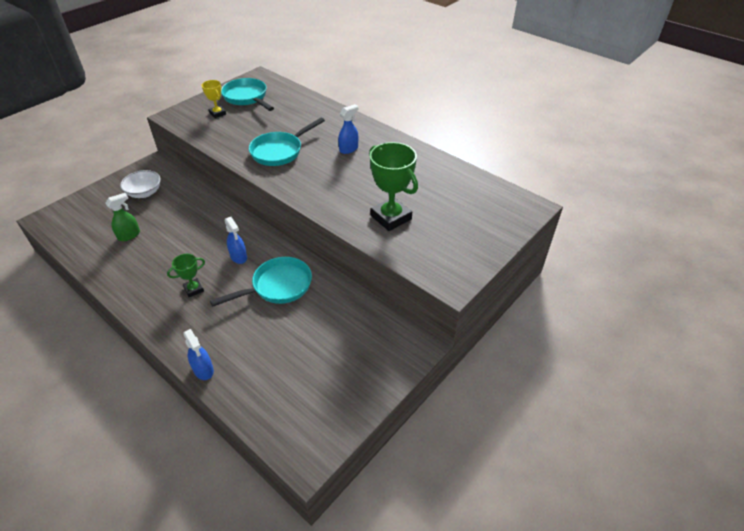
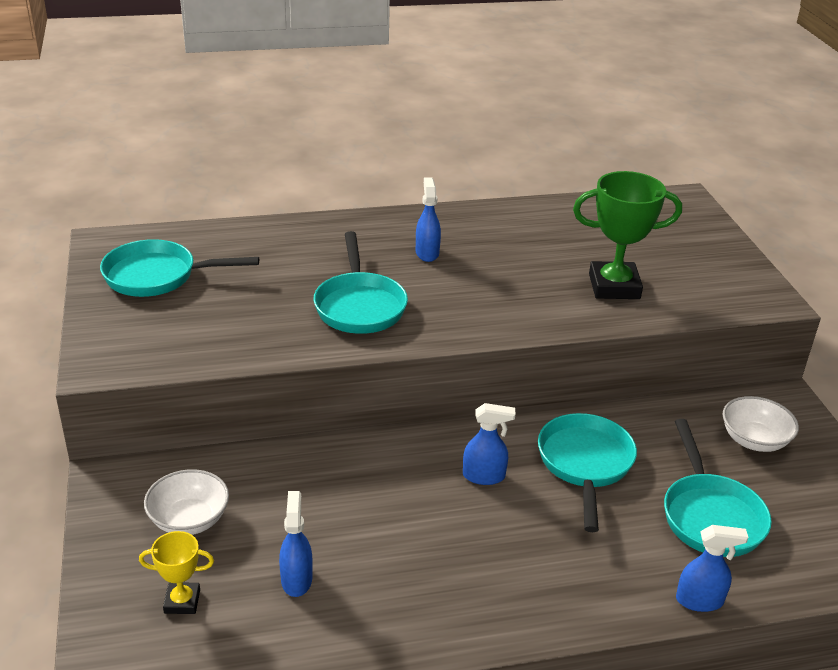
camera: 55 degrees left, 10 degrees down
(129, 235) = (296, 579): green spray bottle -> blue spray bottle
(194, 289) = (515, 550): green trophy -> none
(217, 113) = (164, 319): yellow trophy -> yellow trophy (182, 601)
(276, 350) = (710, 515): none -> turquoise pan
(362, 345) = (754, 440): none -> white bowl

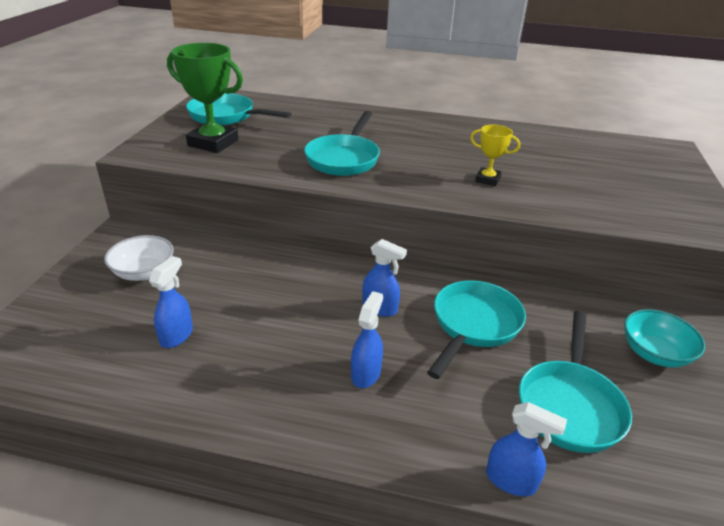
camera: 25 degrees right, 0 degrees up
(182, 601) = (88, 323): yellow trophy -> yellow trophy (487, 179)
(427, 253) = (423, 140): blue spray bottle -> blue spray bottle (366, 373)
(614, 286) = (564, 190): green trophy -> green trophy (213, 143)
(754, 440) = (654, 353): white bowl -> turquoise bowl

